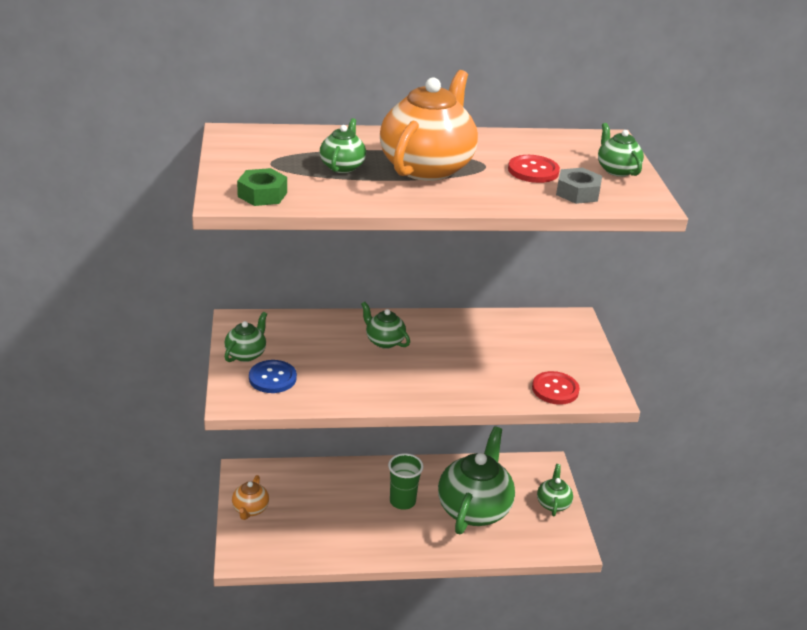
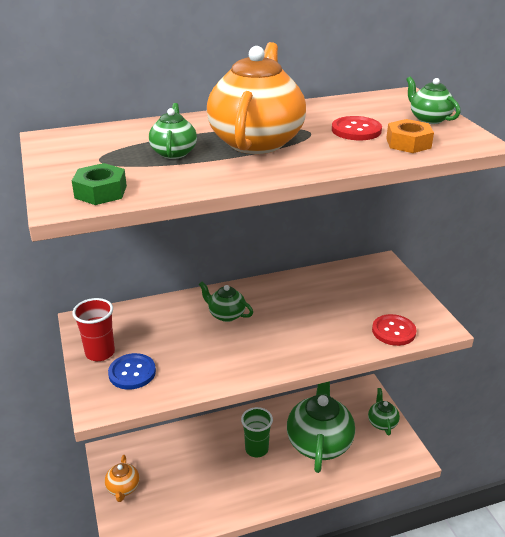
camera: 10 degrees left, 0 degrees up
(246, 354) = (100, 353): green teapot -> red cup
(577, 192) = (408, 143): grey nut -> orange nut

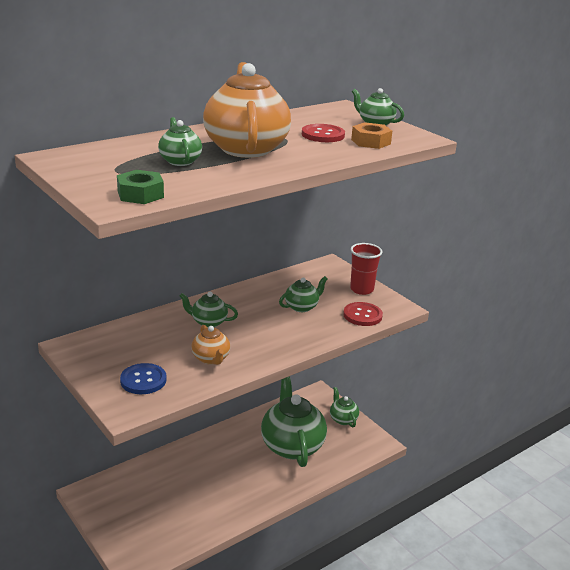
camera: 20 degrees left, 5 degrees down
(100, 353) = (102, 369): red cup -> red cup (361, 289)
(123, 488) = (115, 521): orange teapot -> orange teapot (211, 359)
(256, 449) = (235, 462): green cup -> none
(330, 311) = (302, 307): none -> green teapot

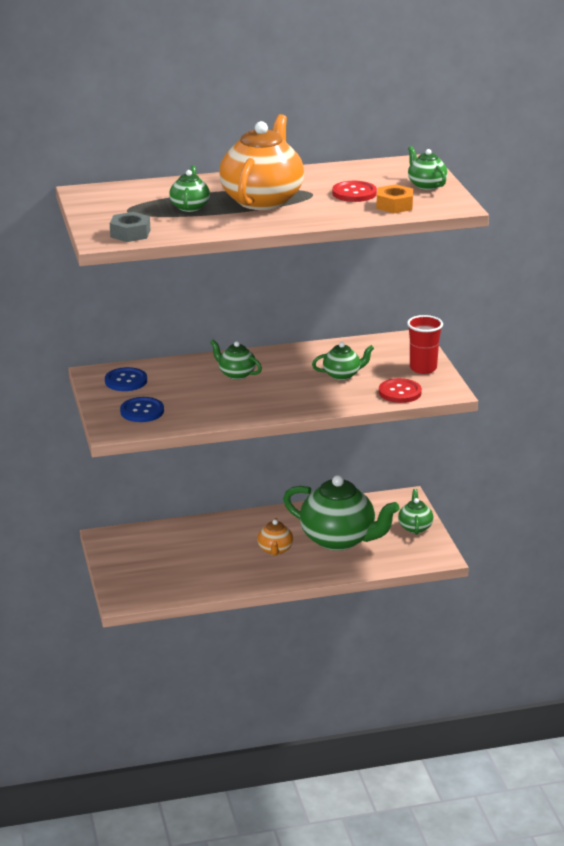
camera: 25 degrees right, 0 degrees up
(106, 348) = (126, 381): none -> blue button
(140, 194) = (130, 233): green nut -> grey nut
(211, 359) = (215, 405): orange teapot -> orange teapot (275, 550)
(292, 445) = (339, 539): green teapot -> green teapot turned 105 degrees clockwise

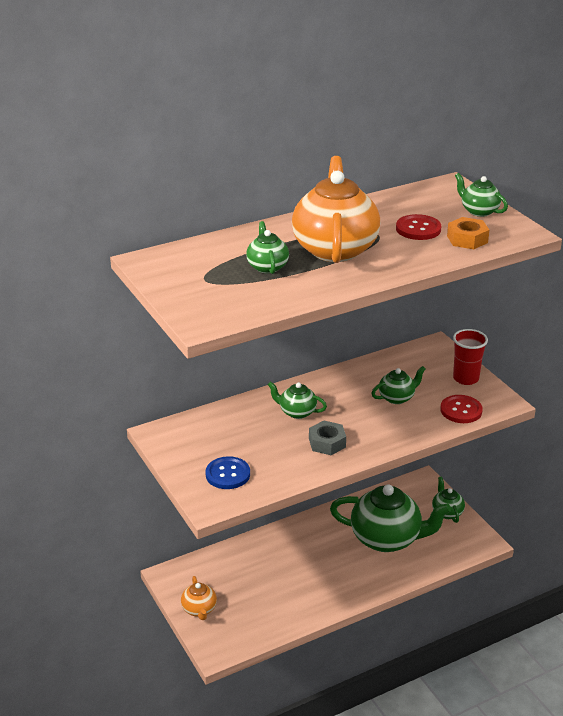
camera: 15 degrees left, 5 degrees up
(126, 381) = (193, 438): blue button -> none
(130, 233) = (227, 311): grey nut -> grey nut (327, 443)
(275, 550) = (335, 562): orange teapot -> orange teapot (199, 609)

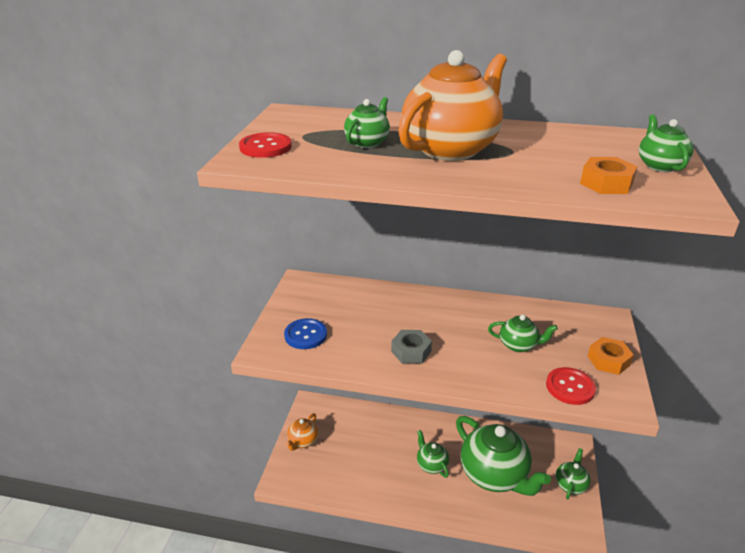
camera: 40 degrees right, 0 degrees up
(297, 412) = (418, 315): green teapot -> green teapot (431, 464)
(418, 229) = (563, 159): red button -> red button (265, 147)
(466, 378) = (608, 360): red cup -> orange nut

